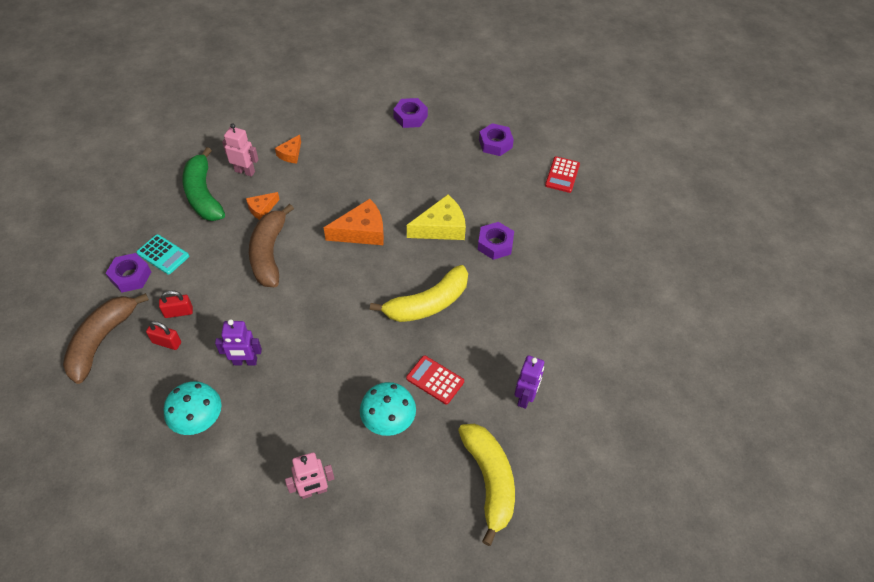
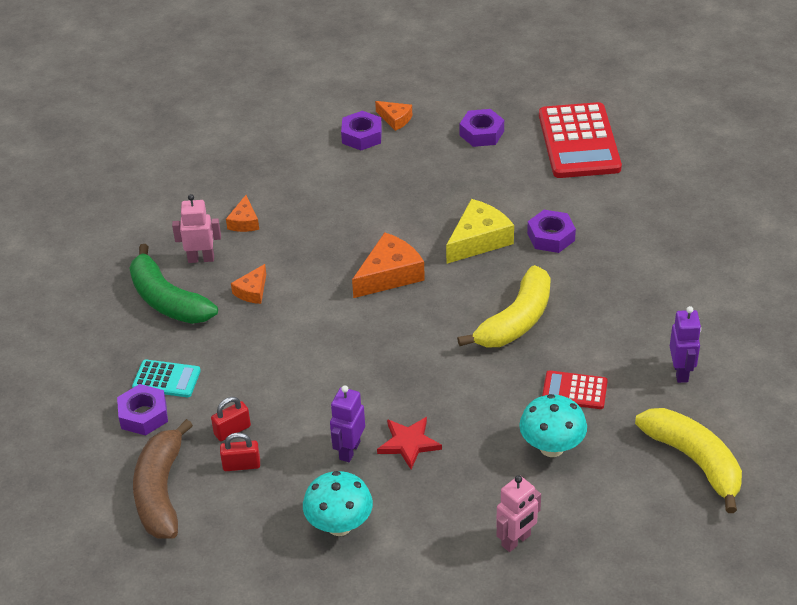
camera: 20 degrees left, 10 degrees down
(245, 362) = (349, 450): purple robot -> purple robot turned 135 degrees clockwise
(269, 253) = (296, 333): brown banana -> none
(289, 374) = (409, 443): none -> red star
(441, 112) = (395, 119): none -> orange cheese
(562, 175) = (579, 142): red calculator -> red calculator, size x1.99

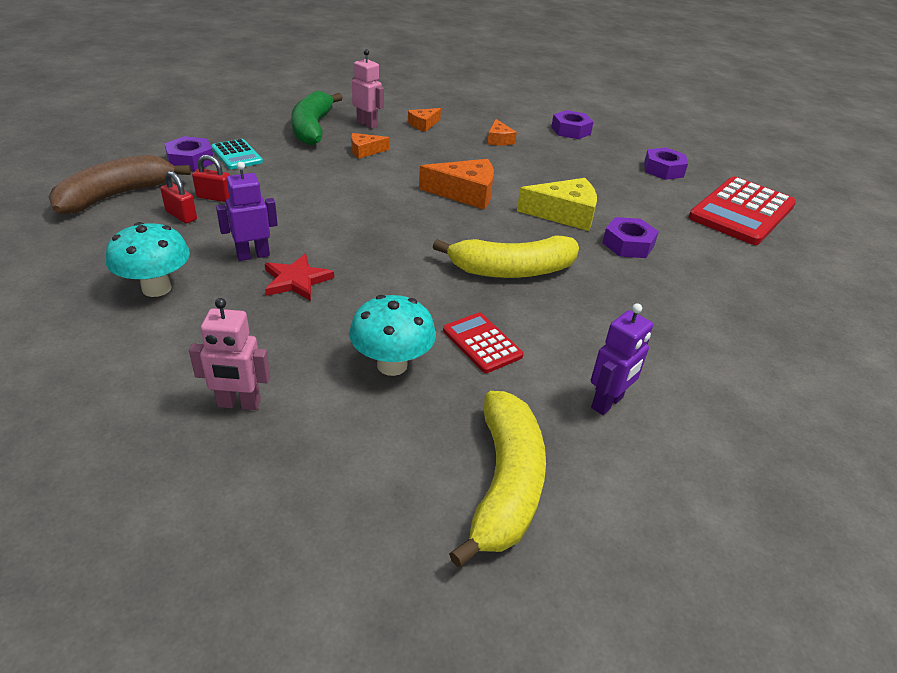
camera: 40 degrees right, 5 degrees down
(395, 119) = (608, 135): orange cheese -> orange cheese (499, 140)

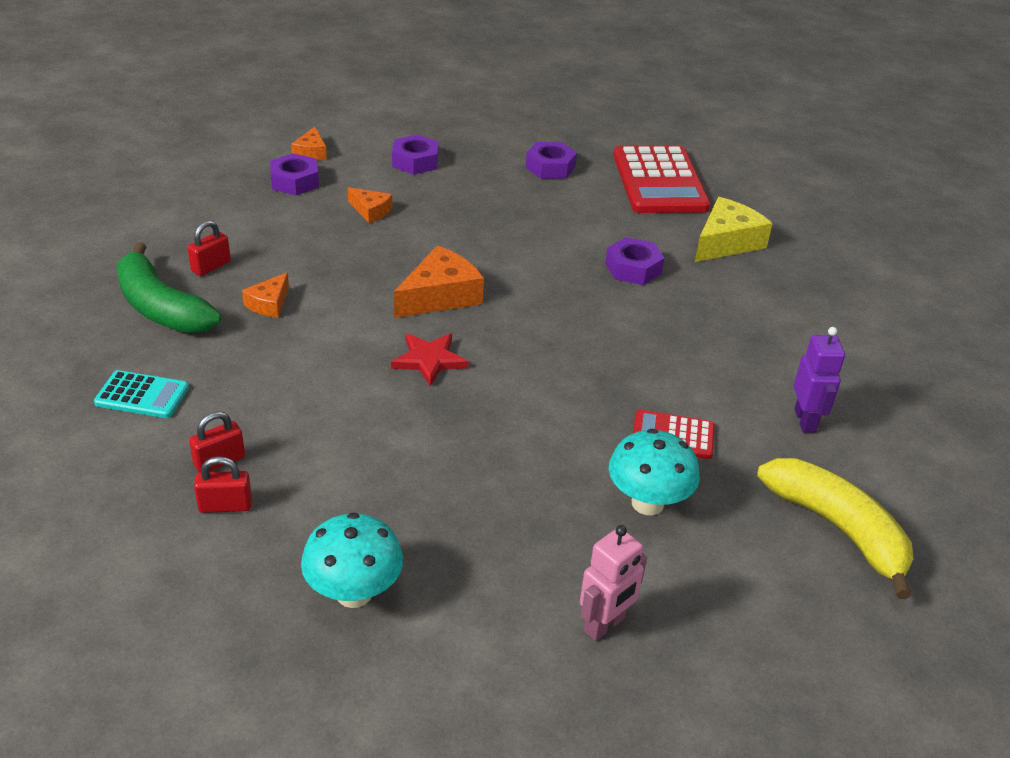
camera: 45 degrees left, 0 degrees up
(117, 195) = (106, 535): brown banana -> none
(190, 160) = (102, 436): purple nut -> purple nut (295, 181)
(253, 255) = (375, 494): purple robot -> none
(296, 280) = (456, 489): red star -> red star (429, 360)
(367, 124) = (211, 266): pink robot -> red padlock
(423, 124) = (269, 233): orange cheese -> orange cheese (311, 152)
(512, 270) = (594, 353): yellow banana -> none
(564, 214) = (548, 267): yellow cheese -> yellow cheese (726, 242)

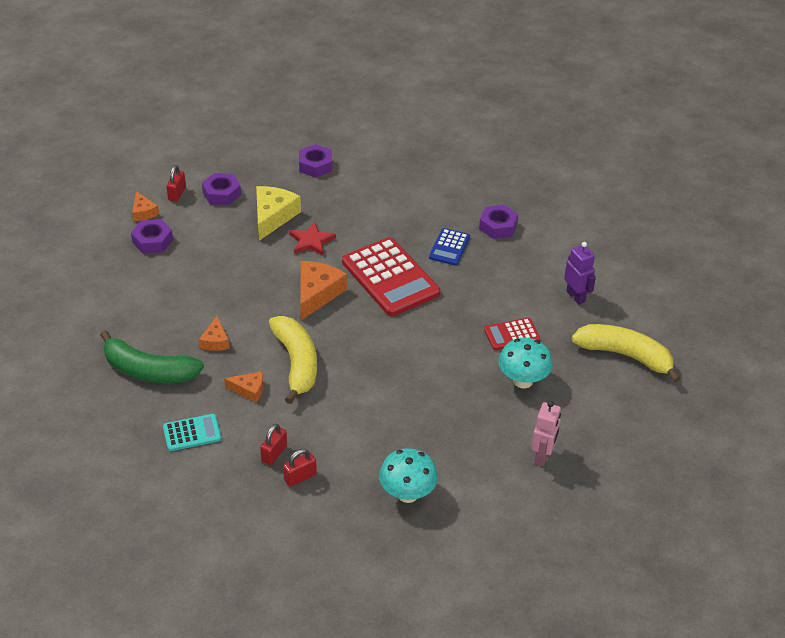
camera: 25 degrees left, 5 degrees up
(211, 266) = (154, 329): red padlock -> red padlock (177, 194)
(346, 364) = (296, 363): none -> yellow banana
(370, 211) = (223, 246): orange cheese -> orange cheese (249, 390)
(429, 360) = (344, 341): red star -> red star (311, 241)
(633, 268) = (420, 228): purple nut -> purple nut (498, 226)
(657, 302) = (449, 247): none -> blue calculator
(659, 181) = (393, 152): red calculator -> red calculator (390, 277)
(726, 242) = (463, 186): yellow cheese -> yellow cheese (273, 217)

